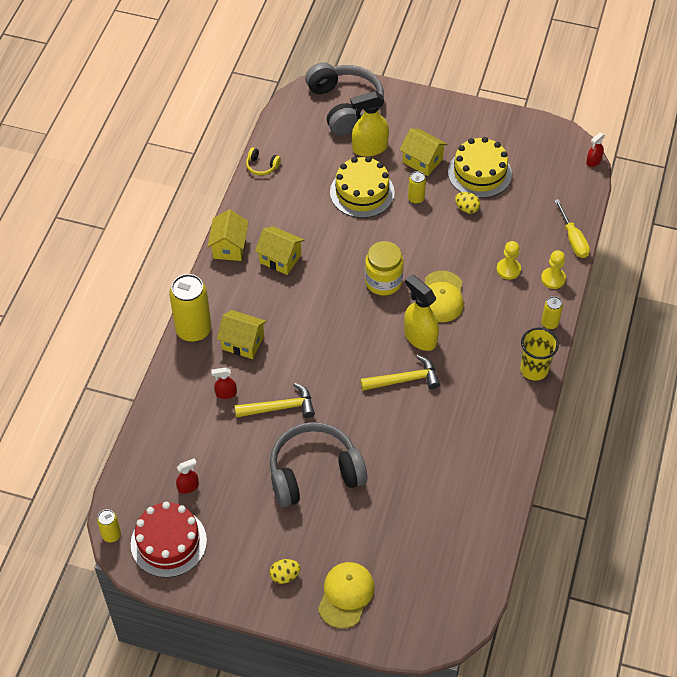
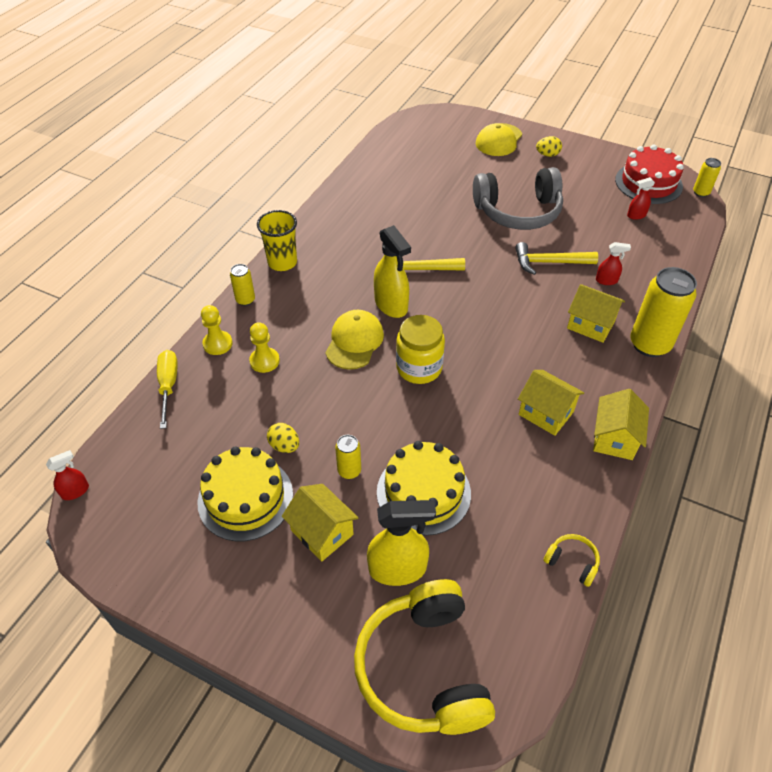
camera: 170 degrees left, 5 degrees down
(345, 105) = (423, 668): grey headphones -> yellow headphones

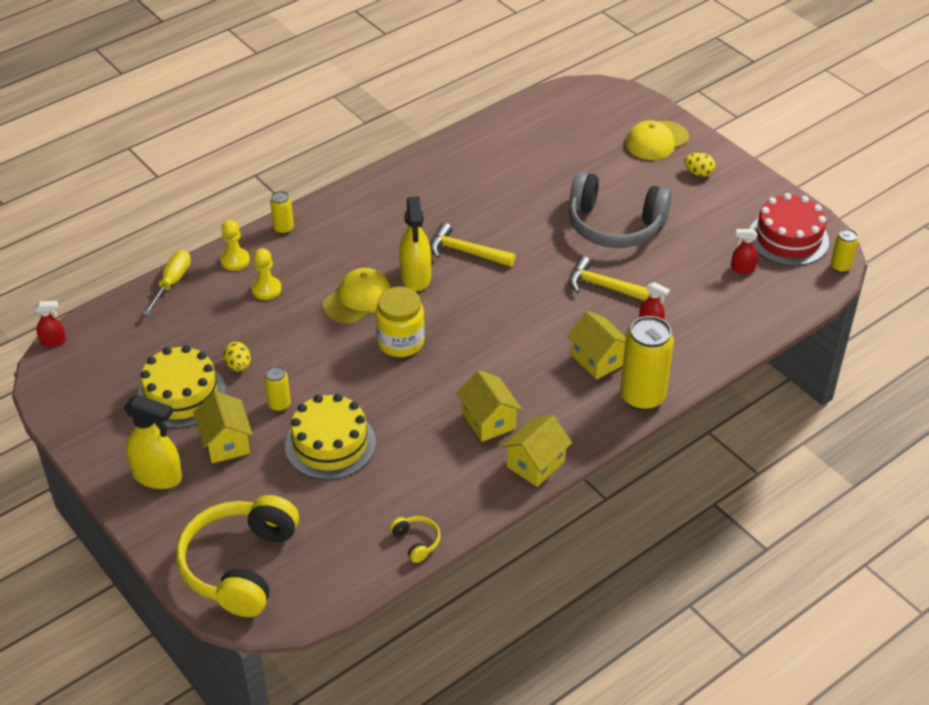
camera: 25 degrees right, 5 degrees down
(282, 262) = (340, 203): yellow cup -> none
(398, 569) = (268, 492): yellow spray bottle -> yellow spray bottle (158, 476)

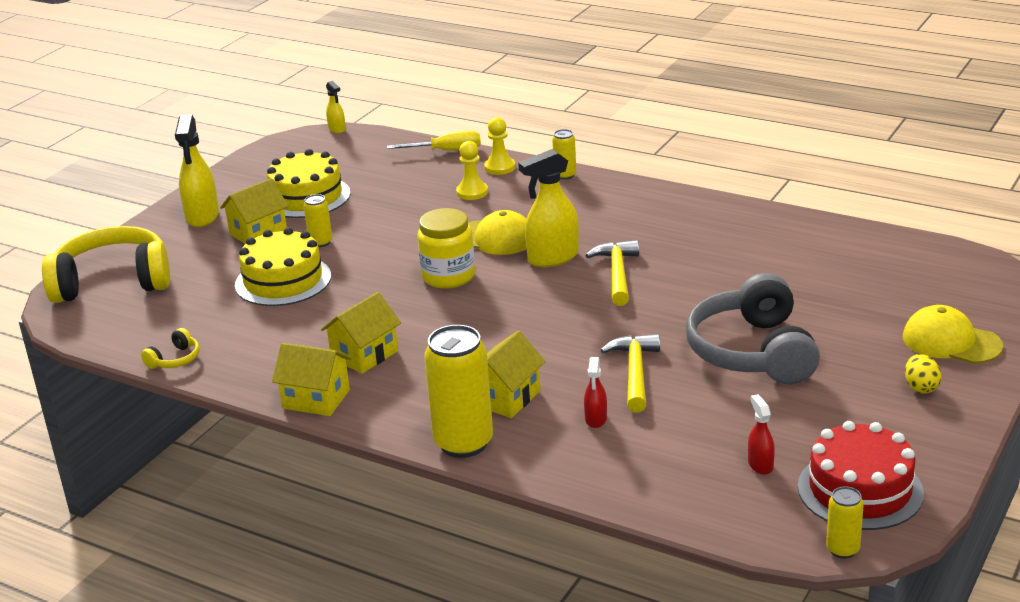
camera: 70 degrees right, 15 degrees down
(53, 341) = (337, 129): red spray bottle -> yellow spray bottle
(238, 366) = (359, 210): yellow egg -> none

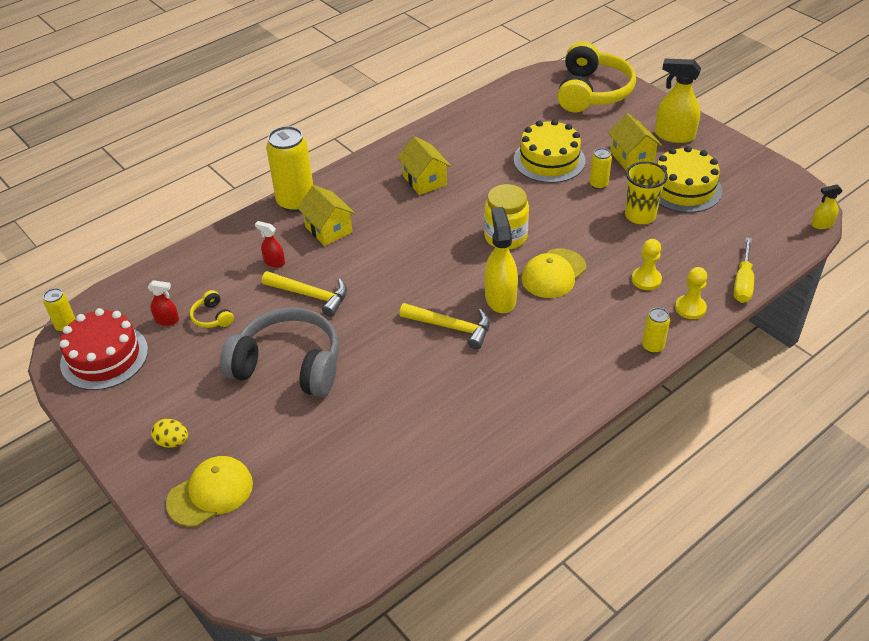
camera: 110 degrees right, 15 degrees up
(175, 359) = (474, 108): yellow headphones -> yellow headphones (212, 317)
(316, 399) = (388, 154): yellow house -> none
(368, 211) = (640, 215): none -> yellow cup

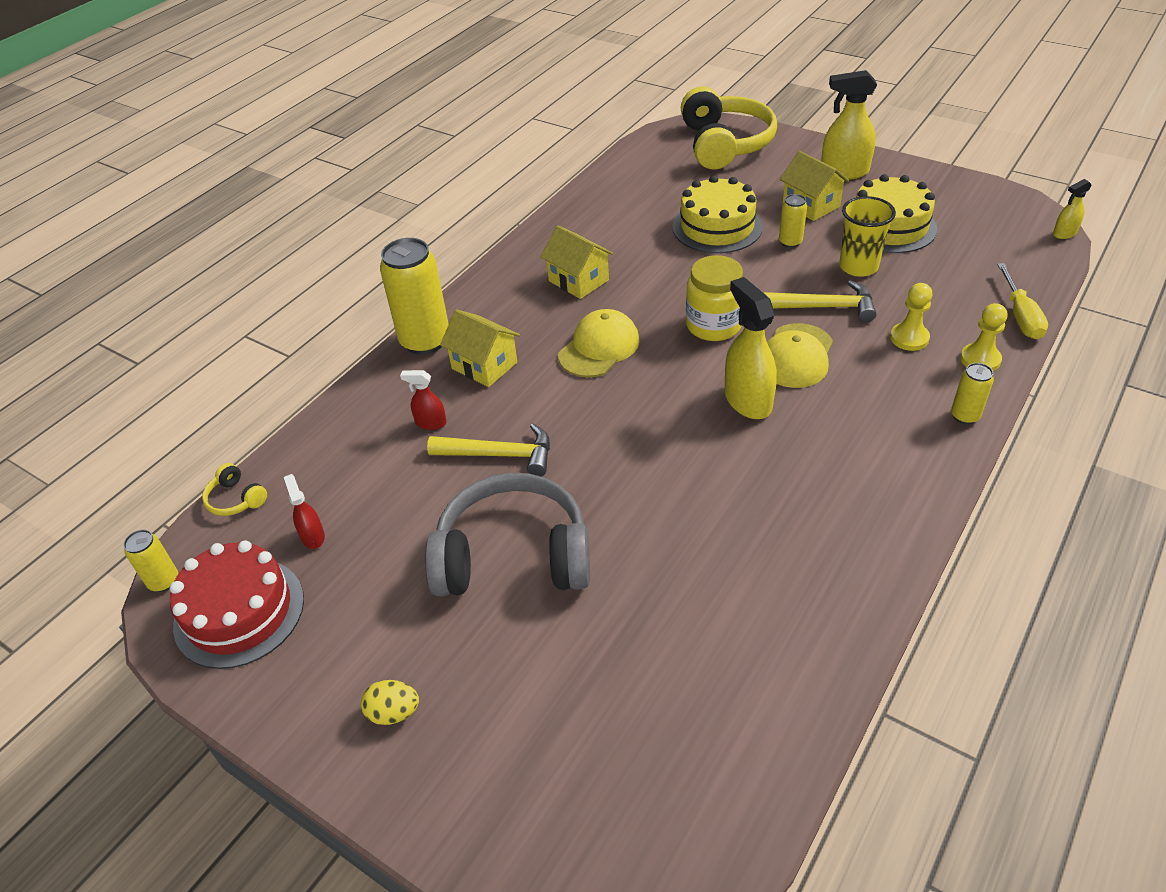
camera: 15 degrees left, 0 degrees up
(167, 320) = (313, 536): red spray bottle -> red spray bottle turned 105 degrees counterclockwise
(210, 493) = (484, 776): yellow cap -> yellow cap (599, 348)
(212, 317) = (376, 516): yellow headphones -> yellow headphones (236, 499)
(451, 327) = (705, 452): yellow hammer -> yellow hammer (825, 307)

